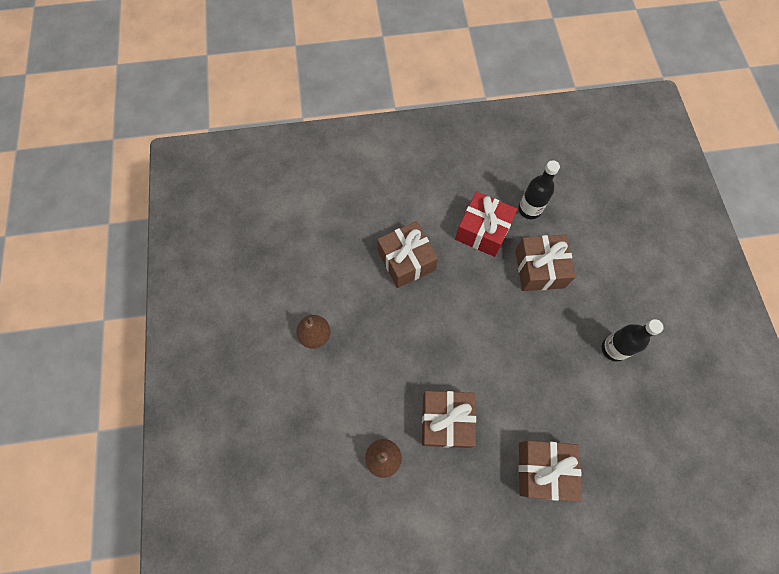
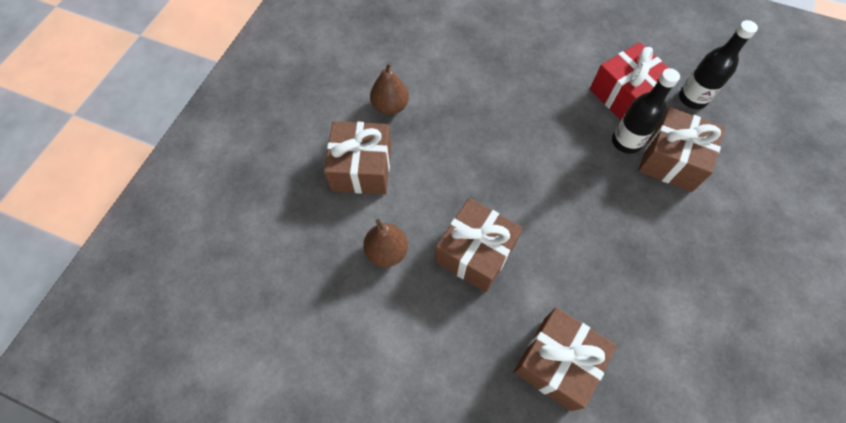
camera: 30 degrees right, 5 degrees down
(406, 261) = (524, 85): brown gift -> brown gift (361, 168)
(613, 349) = (718, 283): black bottle -> black bottle (626, 142)

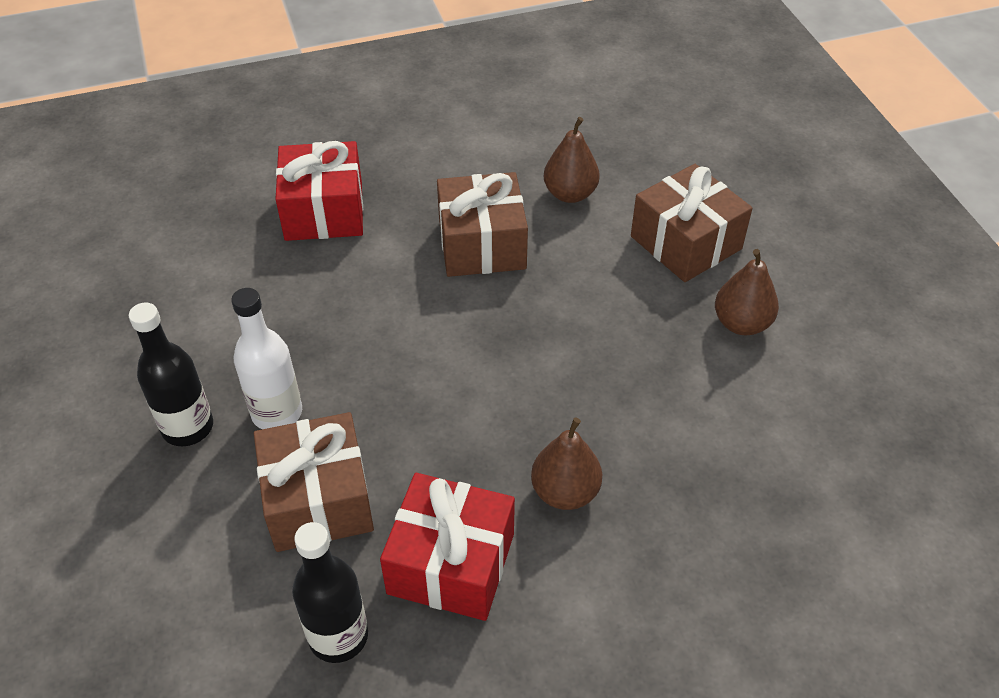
camera: 140 degrees right, 15 degrees down
(552, 90) = (565, 492): none -> brown pear
(557, 362) = (324, 211): brown gift -> red gift
(626, 142) = (400, 484): black bottle -> black bottle (188, 427)
(670, 221) = (277, 413): none -> white bottle

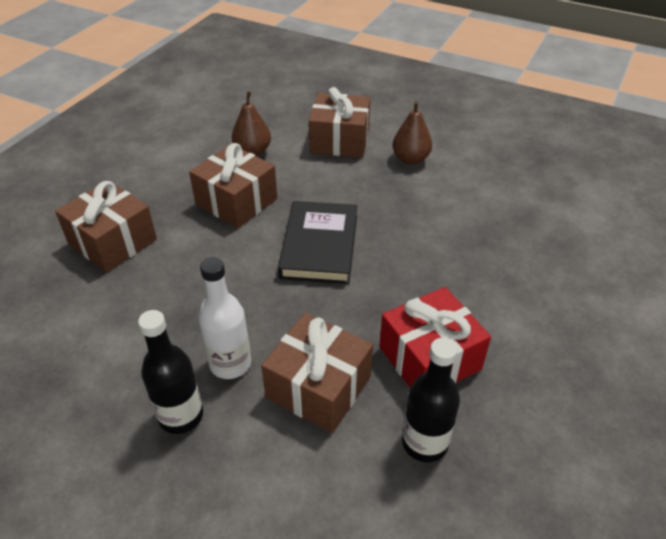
camera: 45 degrees left, 5 degrees down
(324, 211) = (113, 242): red gift -> brown gift
(500, 356) = (319, 246): none -> black book
(565, 492) = (435, 283): brown pear -> none

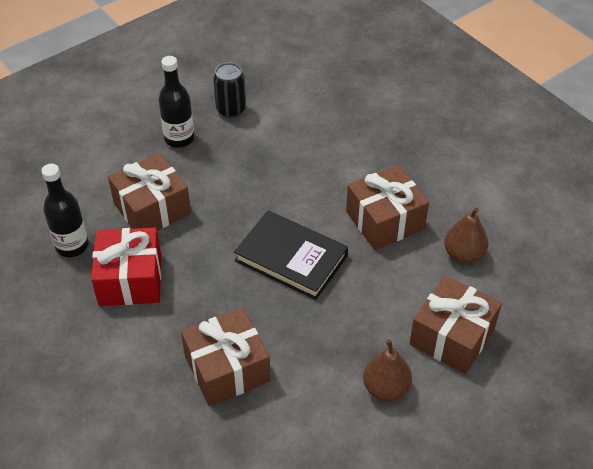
camera: 115 degrees right, 5 degrees up
(102, 382) = (231, 109): none -> black can
(113, 242) = (371, 134): brown gift -> brown gift (227, 369)
(230, 364) = (203, 170): white bottle -> none

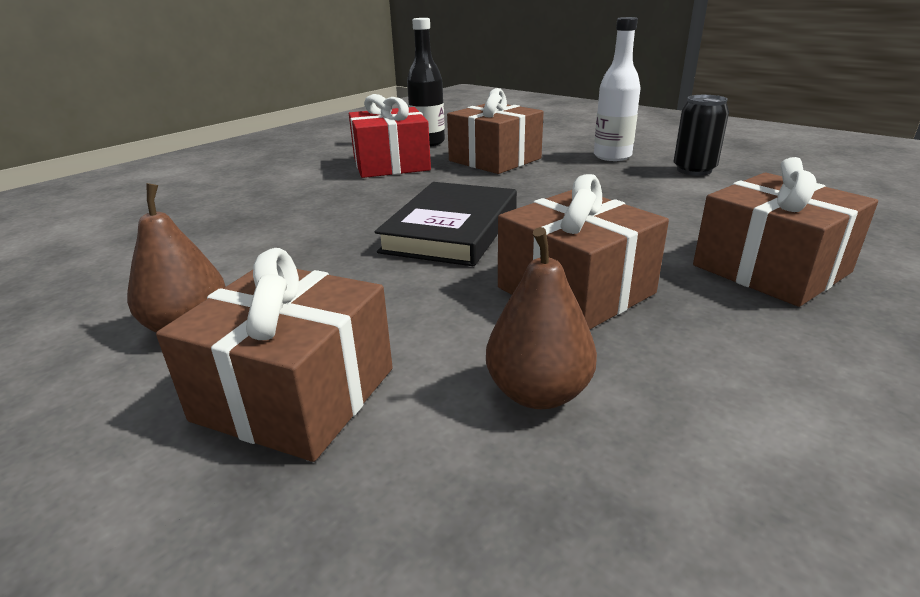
camera: 80 degrees right, 20 degrees down
(179, 138) = (612, 156): black bottle -> white bottle
(227, 369) = (262, 217): brown gift -> brown gift (770, 269)

